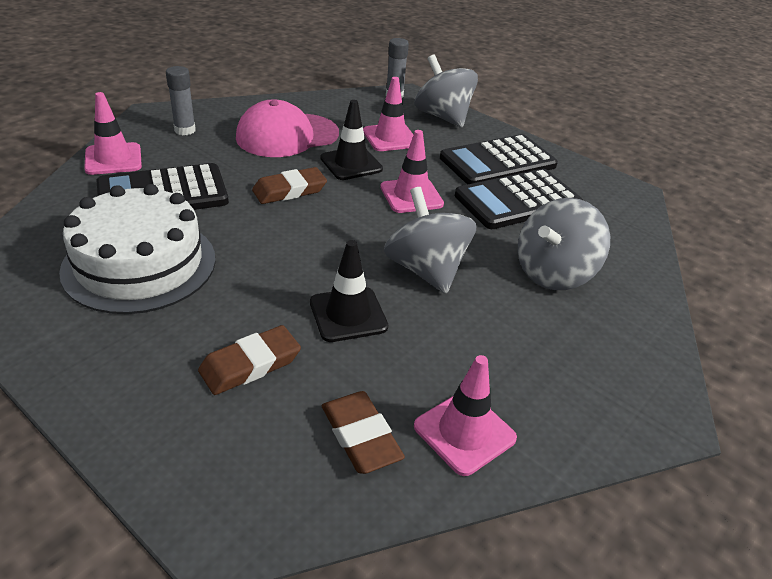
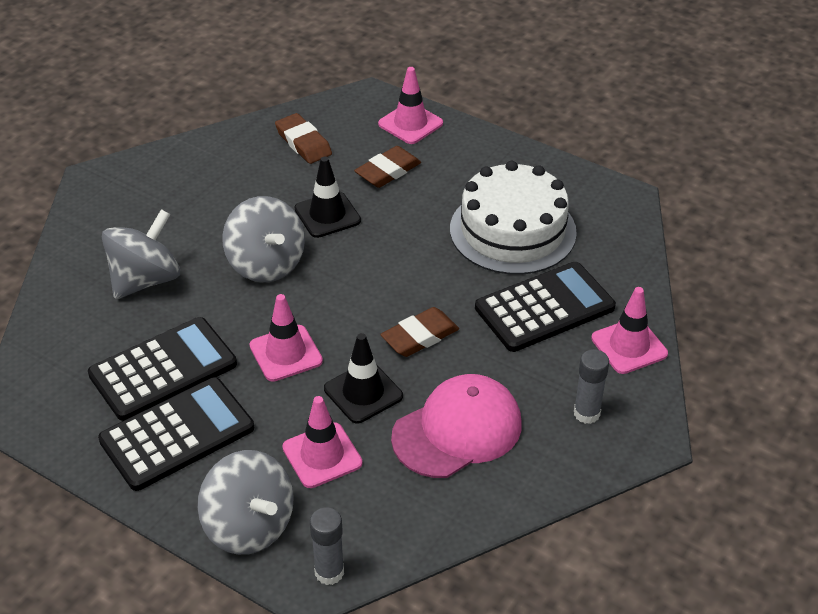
camera: 175 degrees right, 5 degrees up
(464, 432) = (237, 153): pink traffic cone -> pink traffic cone (410, 124)

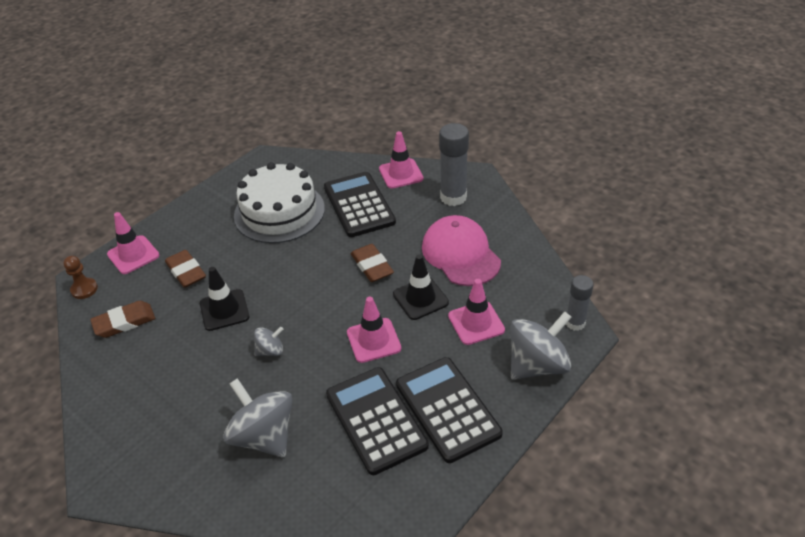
camera: 80 degrees left, 0 degrees up
(266, 264) = (270, 350): grey spinning top -> grey spinning top, size x0.50
(350, 102) = (84, 289): none -> brown pawn
(586, 413) = (453, 197): grey glue stick -> grey glue stick, size x1.60

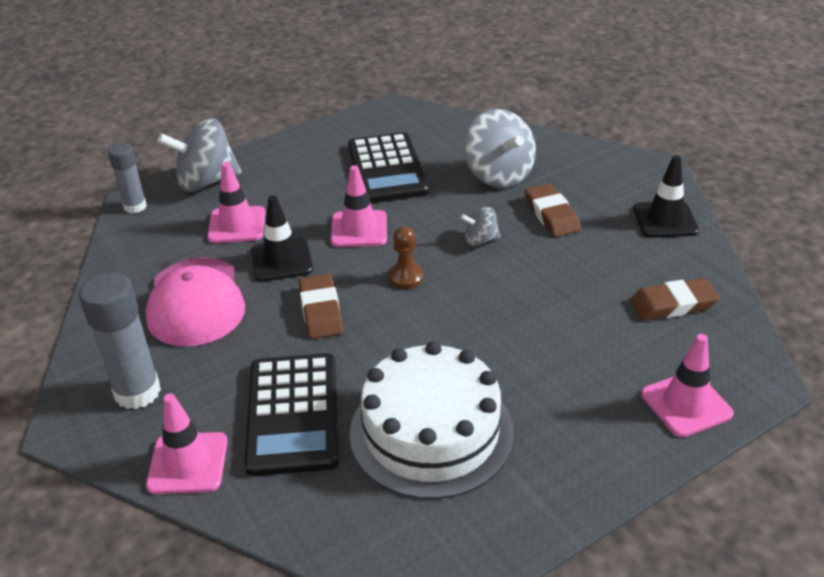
camera: 165 degrees left, 5 degrees down
(84, 289) = (750, 362): brown pawn -> brown pawn (406, 277)
(186, 271) = (593, 357): brown eraser -> brown eraser (551, 215)
(224, 310) = (534, 293): black traffic cone -> black traffic cone (665, 220)
(447, 409) = (316, 166): black calculator -> none

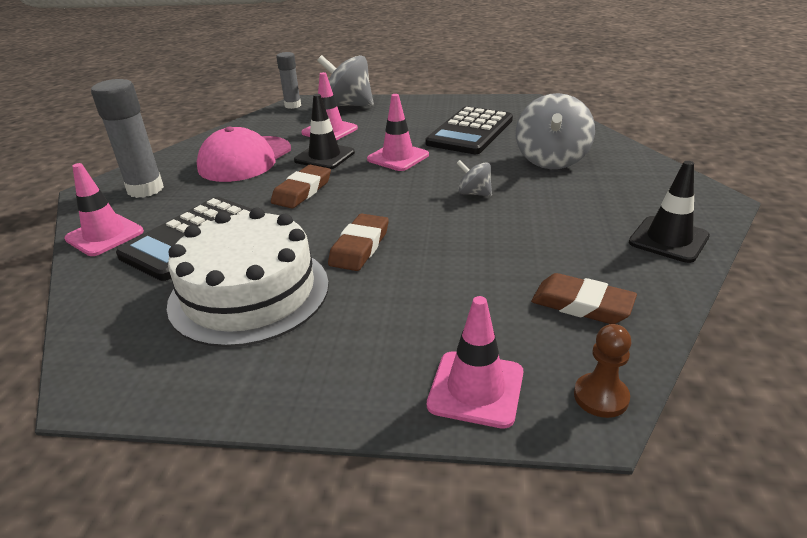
camera: 40 degrees right, 5 degrees down
(406, 277) = (385, 194): brown pawn -> brown pawn (601, 397)
(551, 215) = (559, 198): brown eraser -> brown eraser (360, 247)

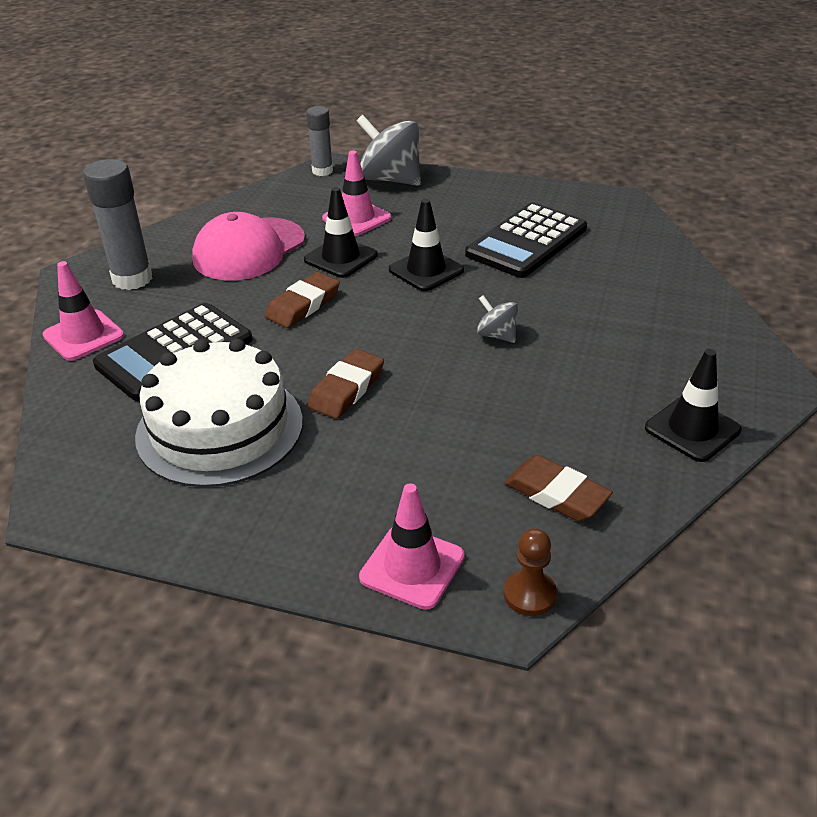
camera: 10 degrees right, 5 degrees up
(398, 157) = (426, 270): pink traffic cone -> black traffic cone
(551, 160) = (608, 298): grey spinning top -> none

